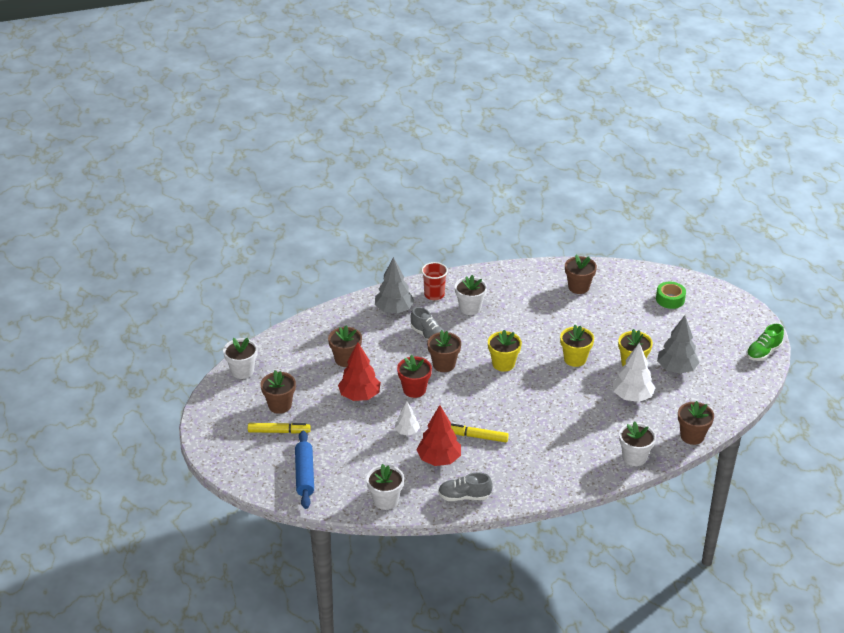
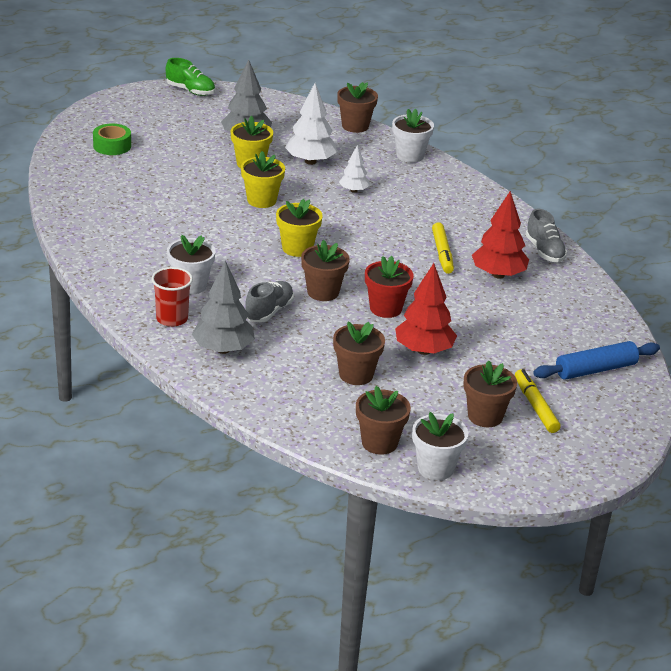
camera: 110 degrees left, 5 degrees down
(385, 500) = (591, 302): white flower pot -> none
(407, 432) = (467, 303): white tree -> white tree (354, 190)
(578, 287) = (109, 207): brown flower pot -> brown flower pot (379, 443)

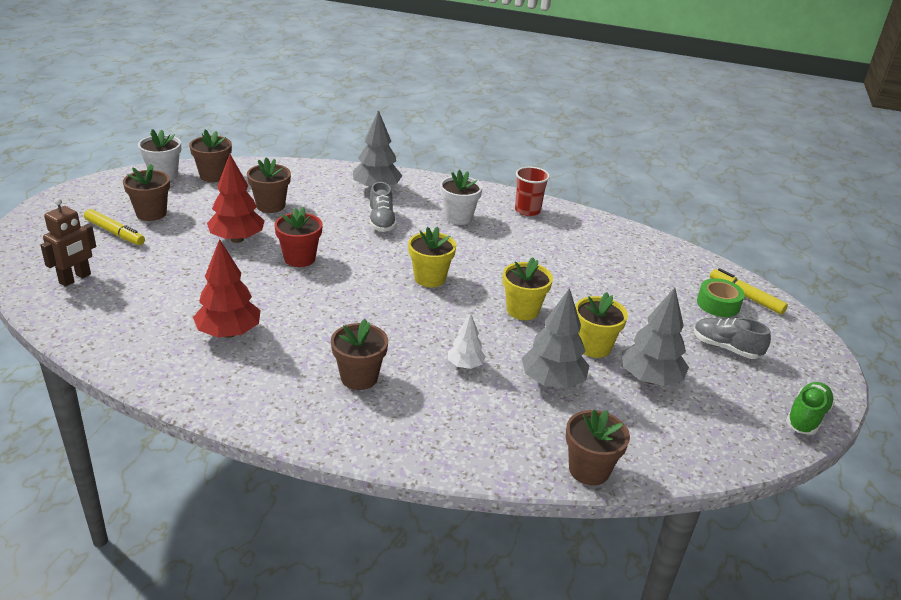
camera: 140 degrees right, 0 degrees up
(172, 319) = (435, 193): red cup -> red cup (527, 210)
(190, 91) = (806, 417): green shoe -> green shoe turned 135 degrees clockwise
(310, 161) = (552, 381): white tree -> grey tree
(323, 292) = (362, 251): brown flower pot -> brown flower pot (359, 377)
(410, 156) = (473, 454): white flower pot -> none
(442, 253) = (303, 332): yellow marker -> yellow marker (746, 297)
(544, 251) = (199, 385): grey shoe -> grey shoe (726, 348)
(595, 370) = (75, 279): blue rolling pin -> brown robot

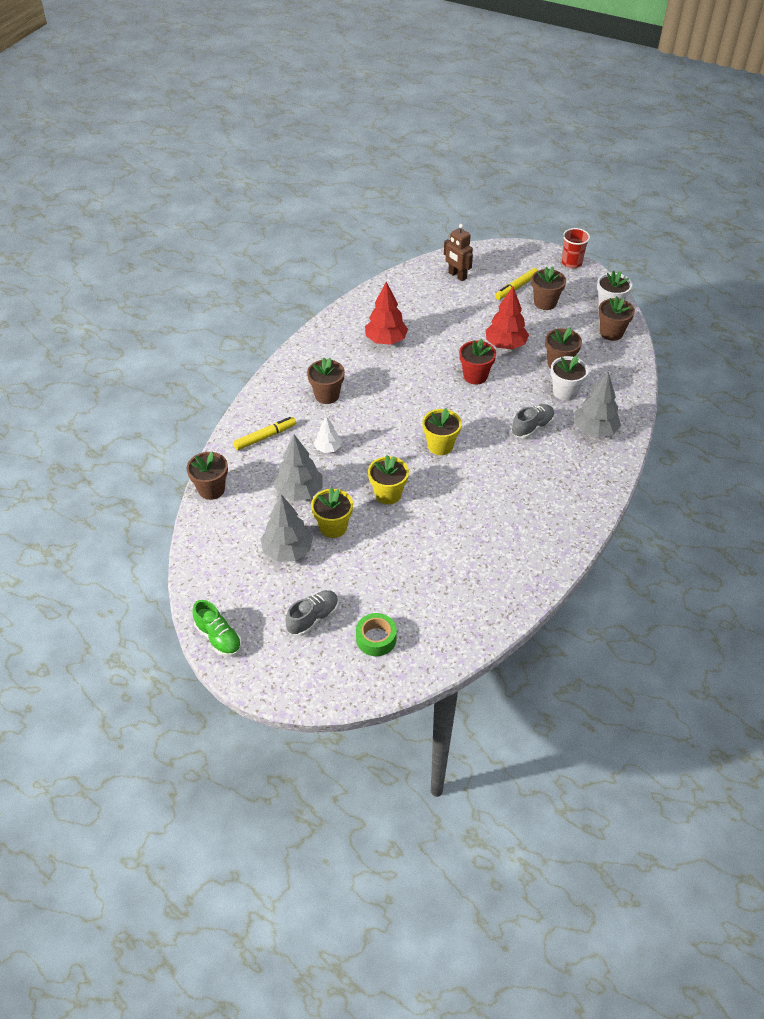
camera: 105 degrees right, 15 degrees up
(381, 222) = (532, 427): grey shoe -> grey shoe turned 135 degrees clockwise
(458, 217) = (540, 480): white flower pot -> white flower pot (565, 392)
(527, 210) = (555, 535): red cup -> red cup (571, 263)
(746, 297) = (385, 668): yellow marker -> yellow marker (265, 437)

